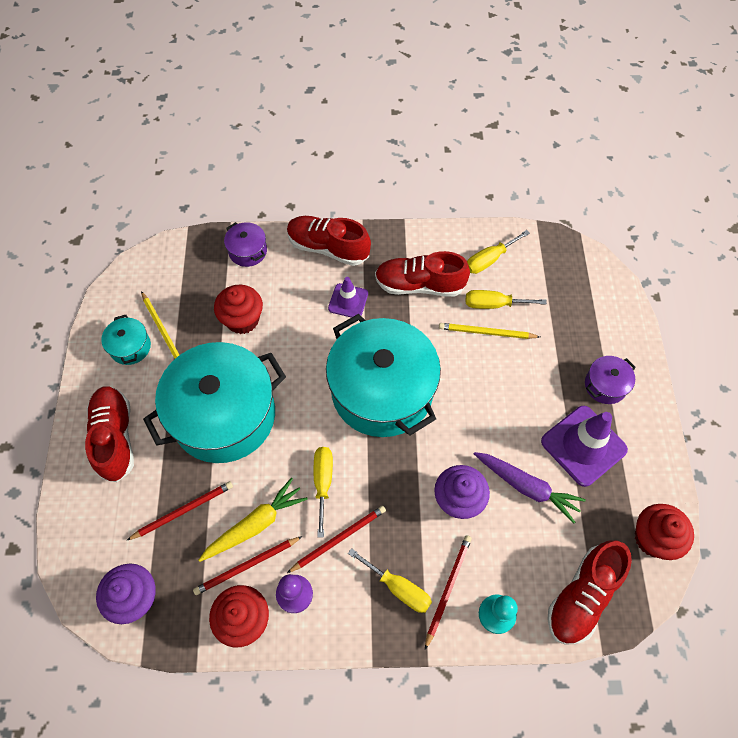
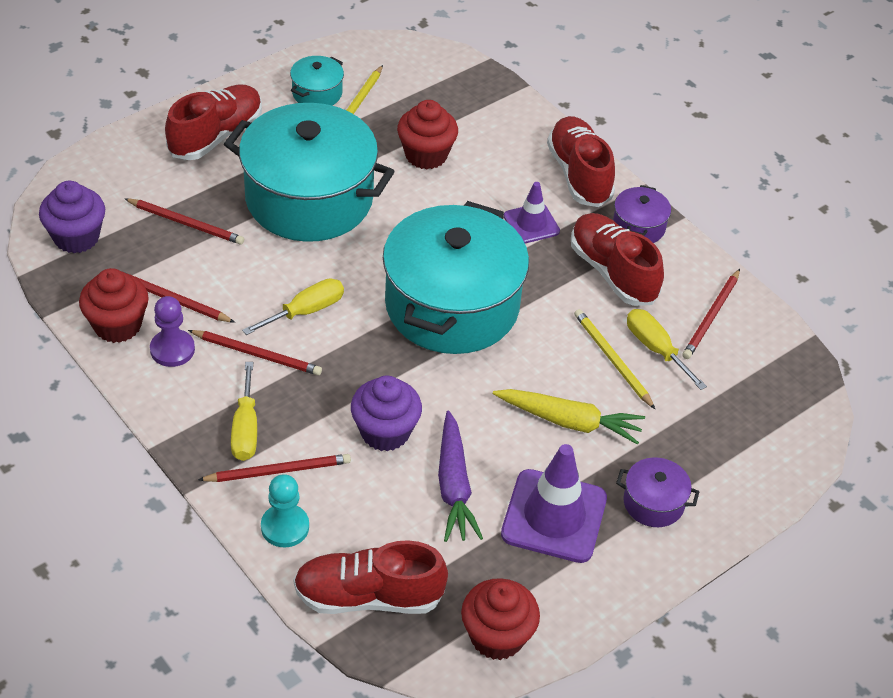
camera: 50 degrees right, 15 degrees down
(248, 251) = (508, 116): purple pot -> purple pot (638, 227)
(255, 524) = (218, 283): yellow carrot -> yellow carrot (569, 421)
(489, 260) = (711, 316): yellow screwdriver -> red pencil

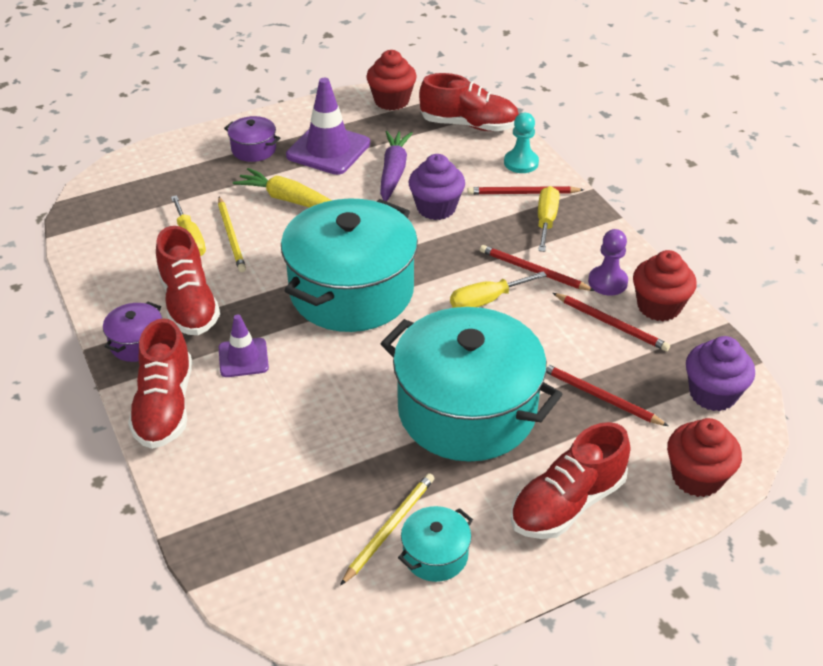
camera: 165 degrees left, 5 degrees down
(426, 155) = (324, 449): red cupcake -> red cupcake (696, 477)
(711, 316) = (125, 258): red pencil -> none

